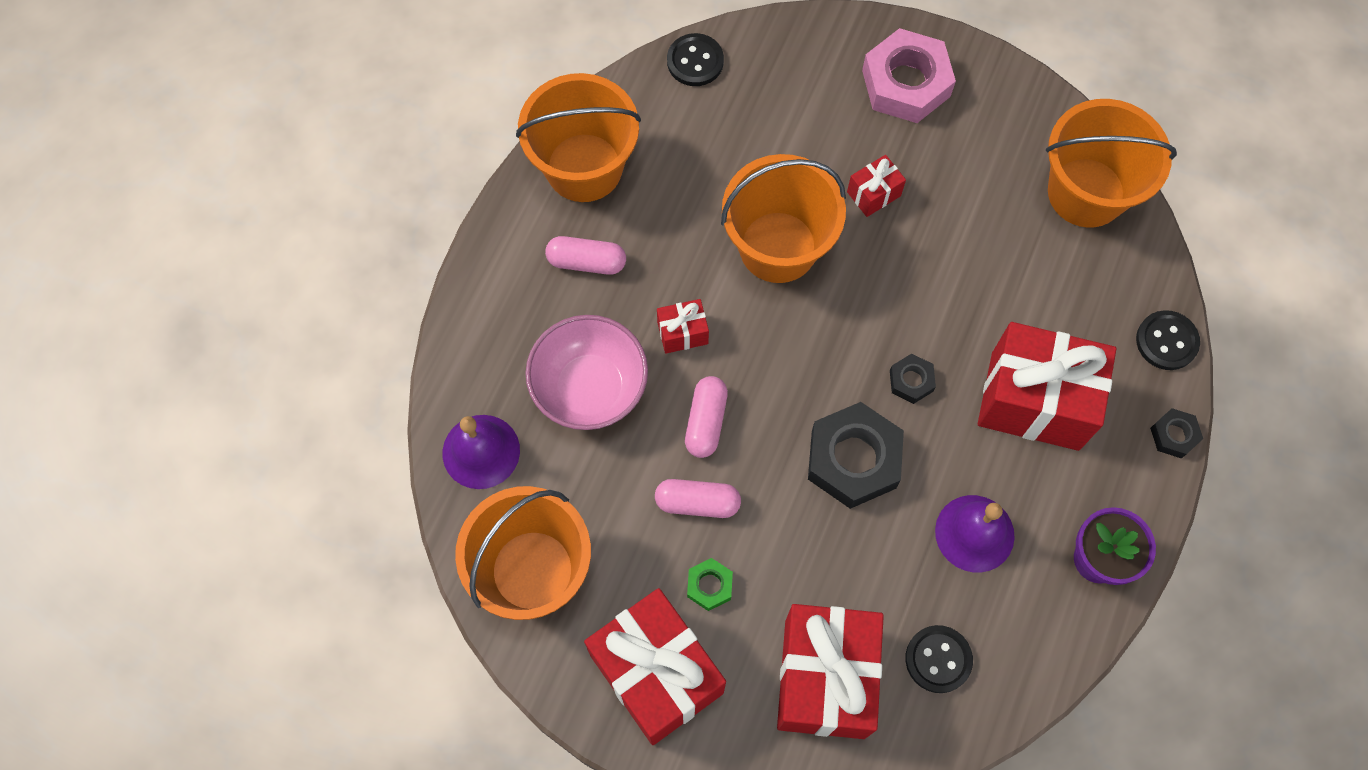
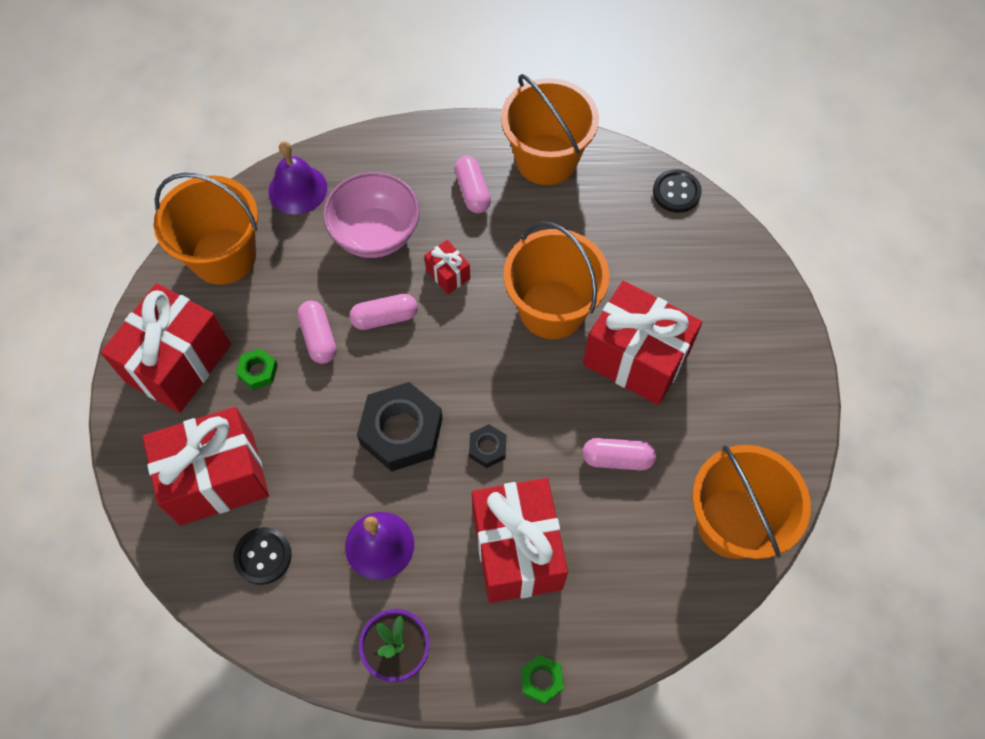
camera: 65 degrees right, 5 degrees down
(873, 194) = (636, 358): red gift -> red gift, size x2.28
(906, 83) = (749, 344): pink nut -> none
(976, 263) = (617, 458): none -> pink capsule
(1166, 341) = (627, 642): black button -> none
(1174, 435) = (541, 680): black nut -> green nut

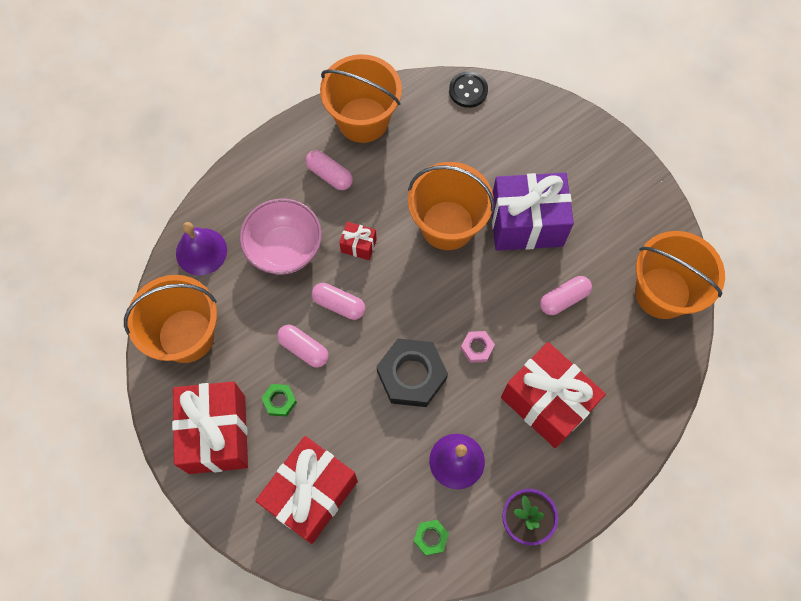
camera: 35 degrees left, 5 degrees up
(263, 556) = (386, 523): black button -> none
(385, 318) = (339, 305): pink capsule -> pink capsule turned 75 degrees clockwise
(487, 448) = (477, 348): black nut -> pink nut
(541, 680) = (622, 473): green nut -> green nut (430, 538)
(636, 358) = (526, 224): red gift -> purple gift

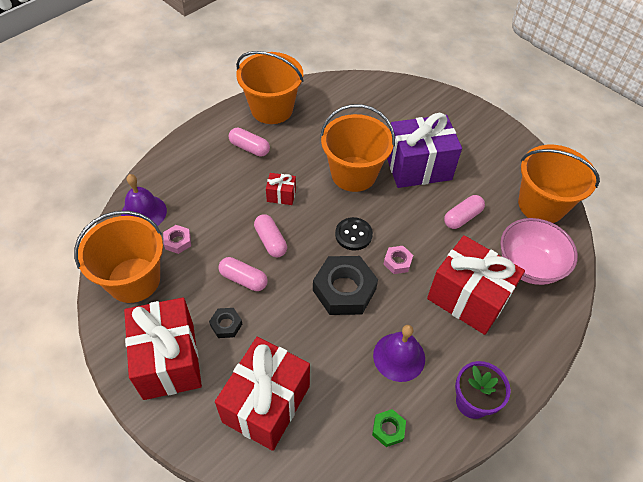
camera: 10 degrees left, 15 degrees down
(236, 293) = (178, 241): none -> pink nut
(279, 401) = (226, 325): green nut -> black nut
(285, 249) = (217, 204): pink bowl -> pink bowl (528, 265)
(339, 305) = (270, 241): pink capsule -> pink capsule turned 45 degrees clockwise
(468, 90) = (352, 84): black button -> black button (353, 235)

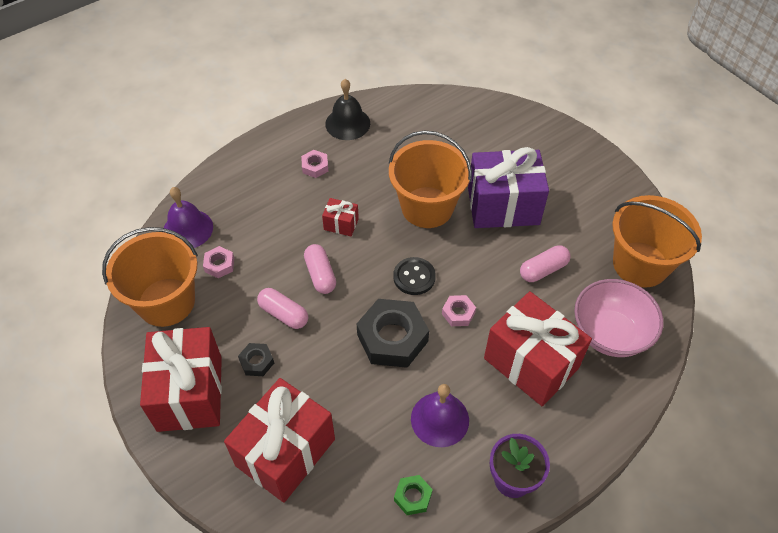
camera: 10 degrees right, 0 degrees up
(249, 148) = (315, 166): pink capsule -> pink nut
(272, 109) = (347, 123): orange bucket -> black bell

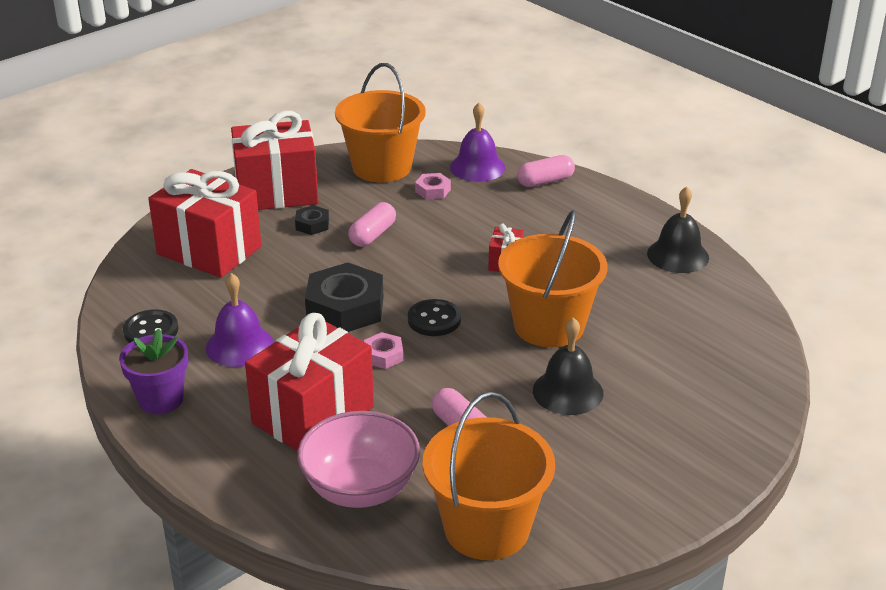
camera: 85 degrees right, 20 degrees down
(315, 166) = (593, 237): pink nut -> none
(320, 275) = (428, 253): pink capsule -> pink capsule (545, 181)
(413, 497) = (151, 330): green nut -> black button
(503, 206) = (567, 391): purple gift -> black bell

